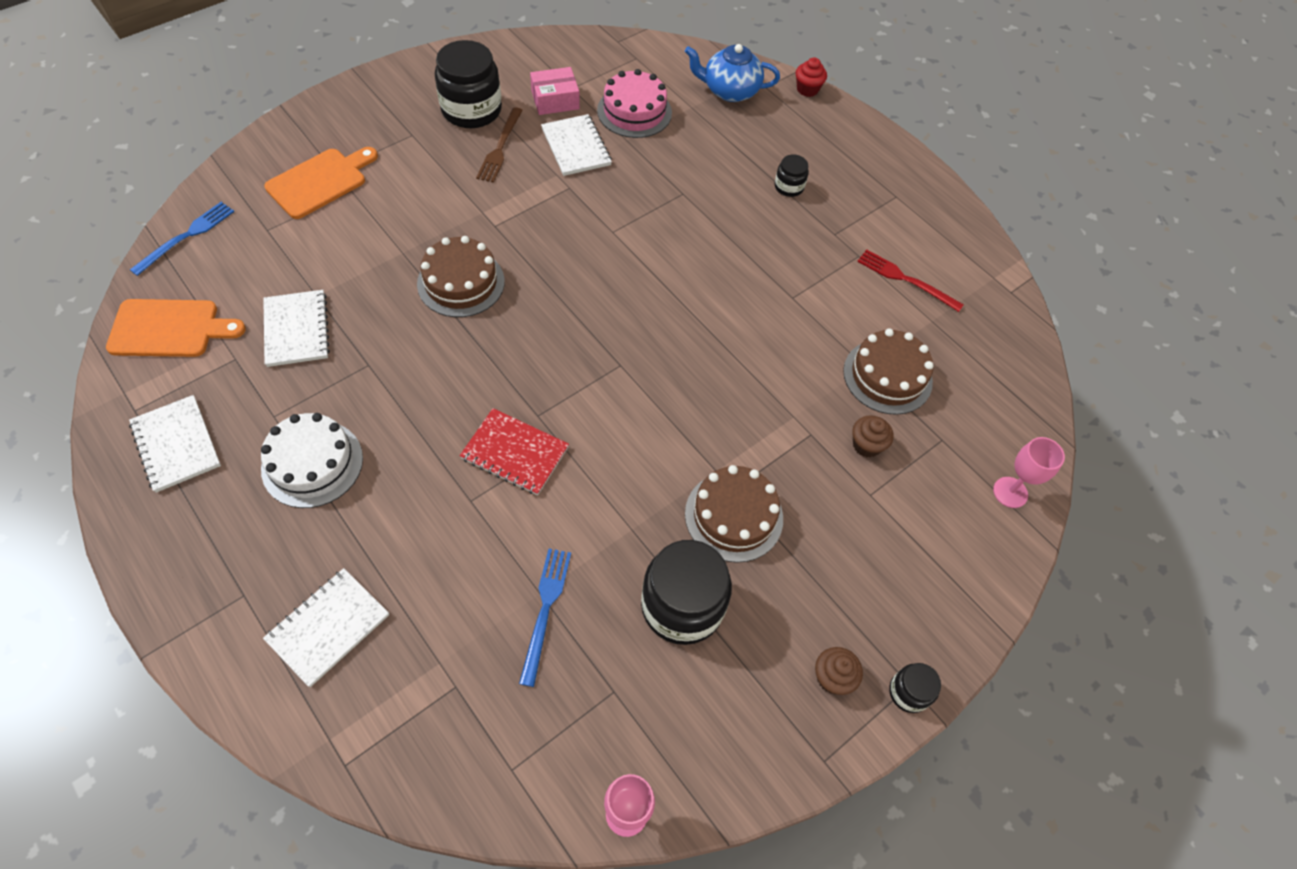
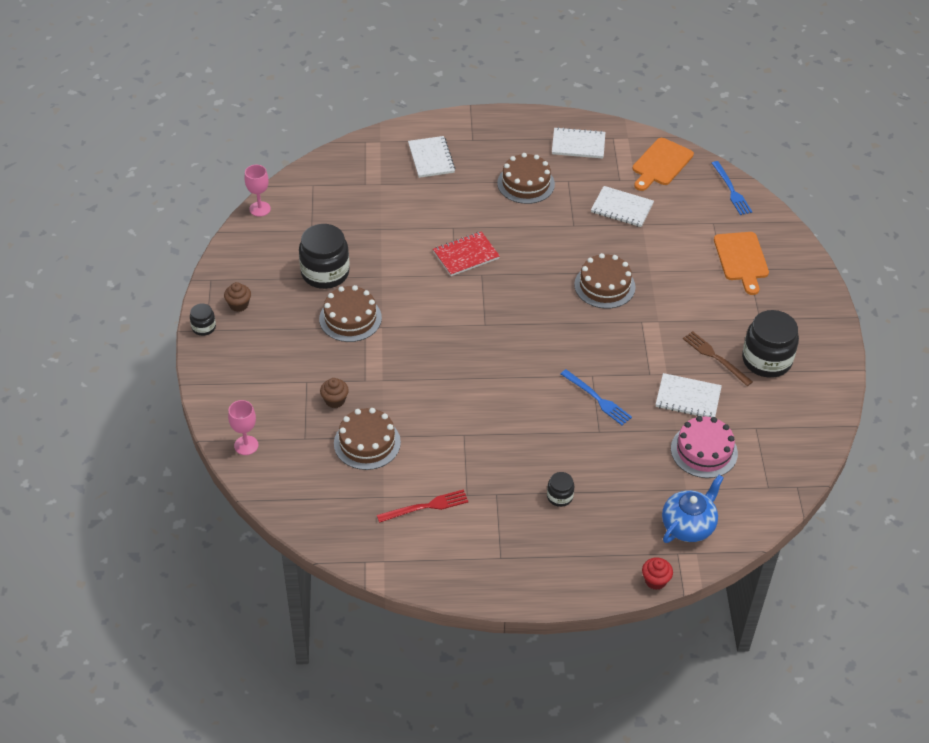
camera: 130 degrees right, 10 degrees down
(312, 463) = (526, 183): white cake -> brown cake
(545, 610) = (371, 227): blue fork -> blue fork (597, 399)
(555, 100) = (748, 411): pink box -> none

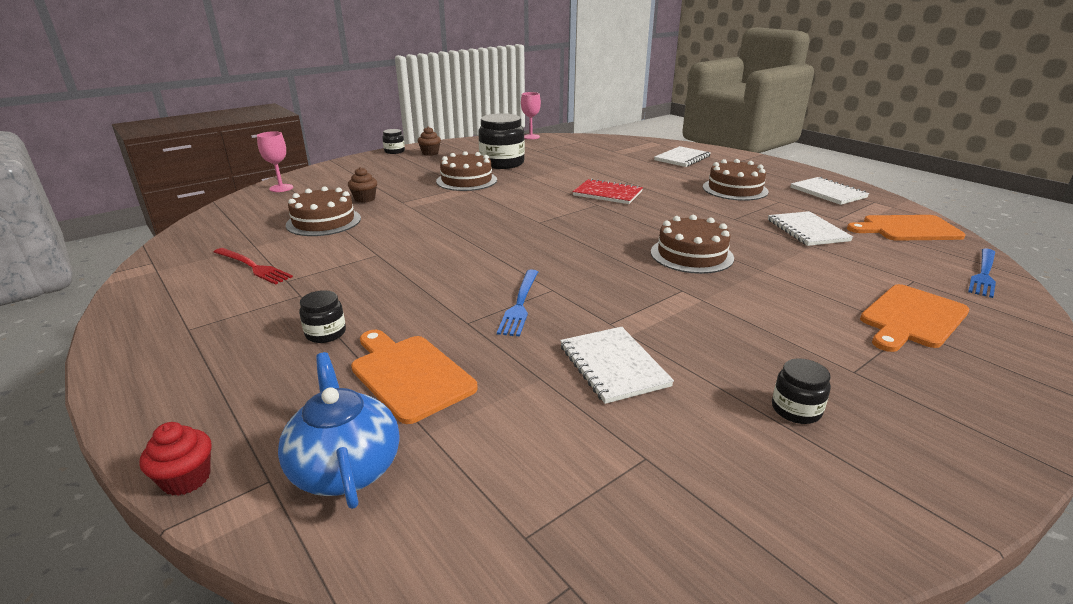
camera: 55 degrees right, 20 degrees down
(632, 477) = (409, 374): none -> orange cutting board
(688, 525) = (346, 467): blue teapot -> blue teapot turned 120 degrees counterclockwise
(704, 451) = (529, 420): pink cake -> none
(715, 357) = (719, 361): brown fork -> none
(766, 360) = (796, 409): black jar -> black jar, size x0.49

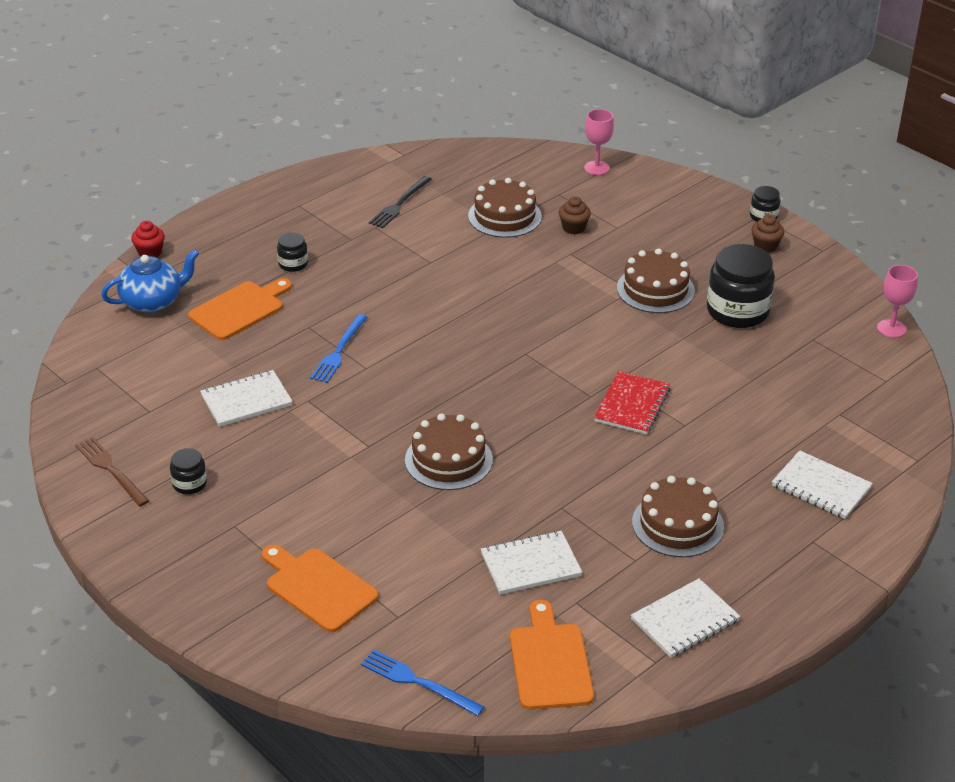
camera: 85 degrees right, 10 degrees up
(253, 267) = (399, 204): red fork -> black fork
(520, 304) = (339, 351): blue fork -> blue fork turned 75 degrees counterclockwise
(802, 496) = (111, 470): none -> brown fork

